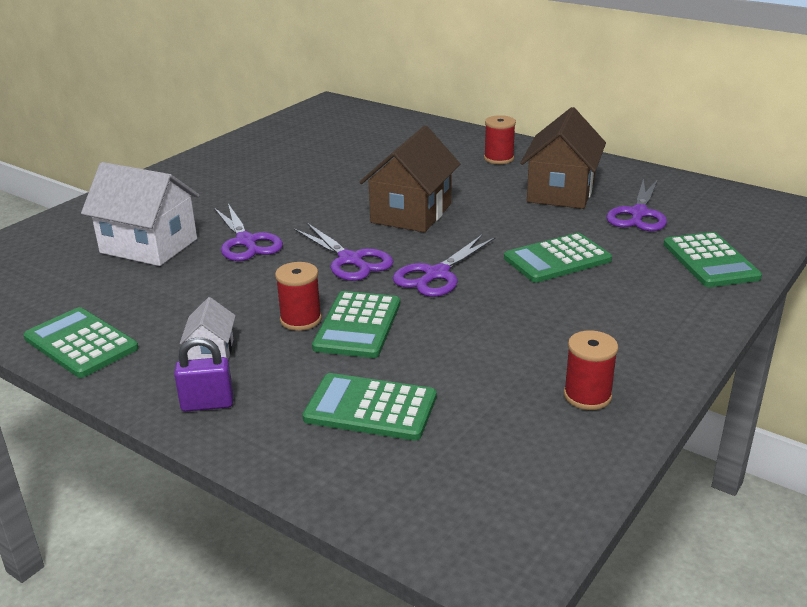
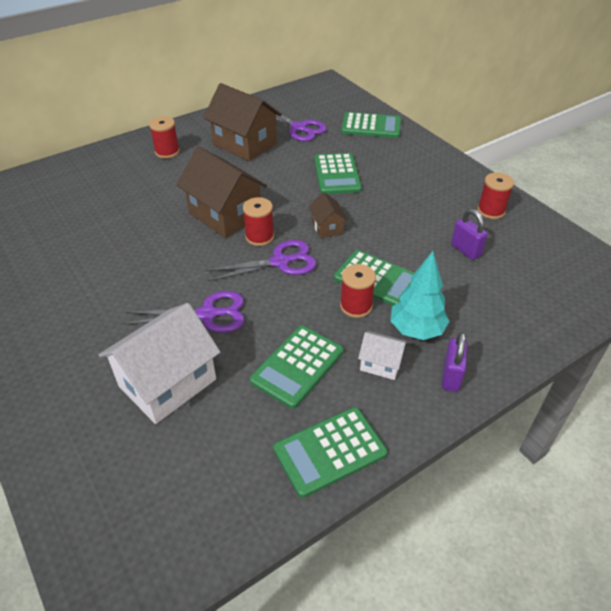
camera: 70 degrees left, 15 degrees up
(278, 367) = (416, 330): none -> turquoise tree
(370, 408) = (479, 296): green calculator -> green calculator (297, 366)
(386, 239) = (259, 237): none -> red spool
(436, 274) = (327, 227): purple scissors -> brown house
(466, 384) = (465, 250): none -> purple padlock

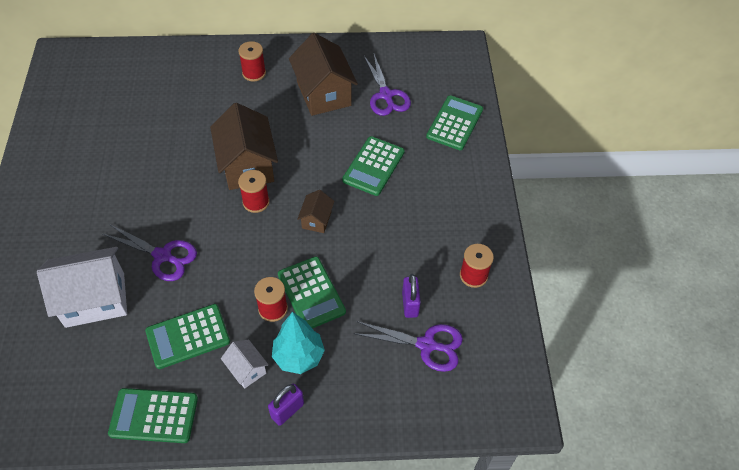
camera: 30 degrees right, 10 degrees up
(280, 262) = (251, 235): purple scissors -> purple scissors (426, 345)
(371, 126) = (454, 123): green calculator -> green calculator turned 105 degrees counterclockwise

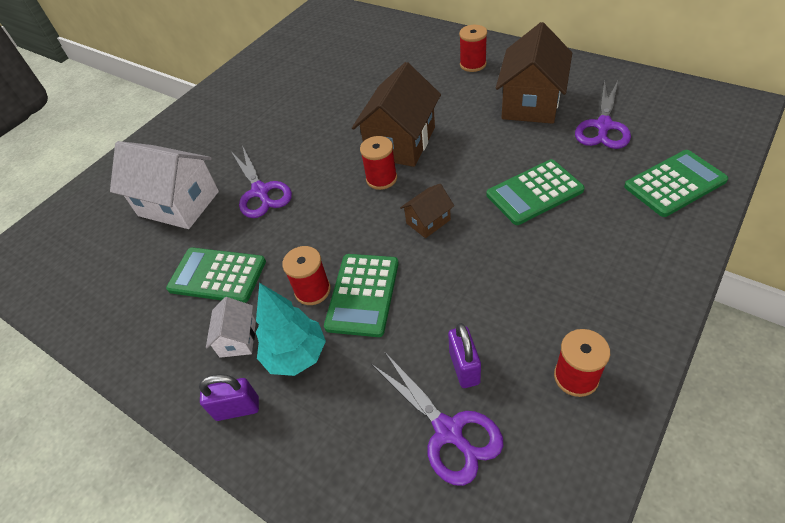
camera: 45 degrees right, 5 degrees down
(154, 416) = (126, 335): green calculator -> none
(410, 304) = (464, 367): purple padlock -> purple padlock turned 45 degrees counterclockwise

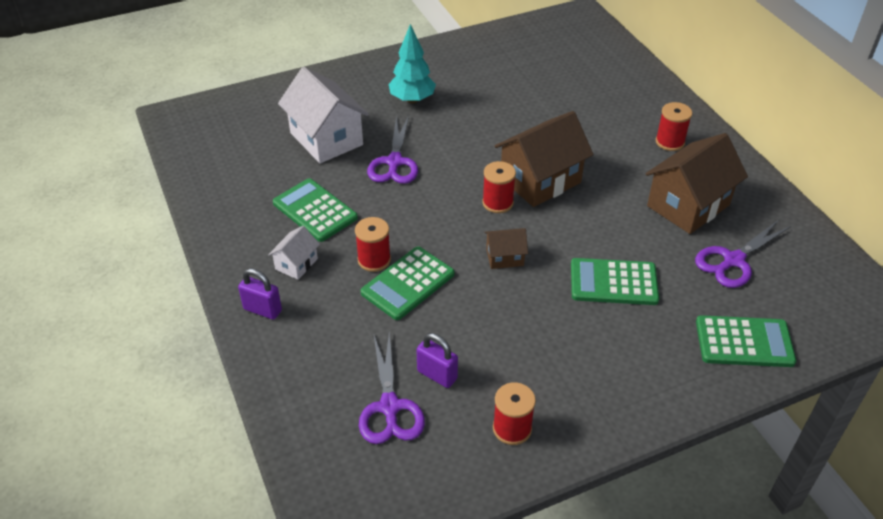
camera: 25 degrees right, 5 degrees down
(296, 355) = (327, 298): turquoise tree -> turquoise tree (412, 100)
(464, 367) = (437, 375): purple padlock -> purple padlock turned 75 degrees counterclockwise

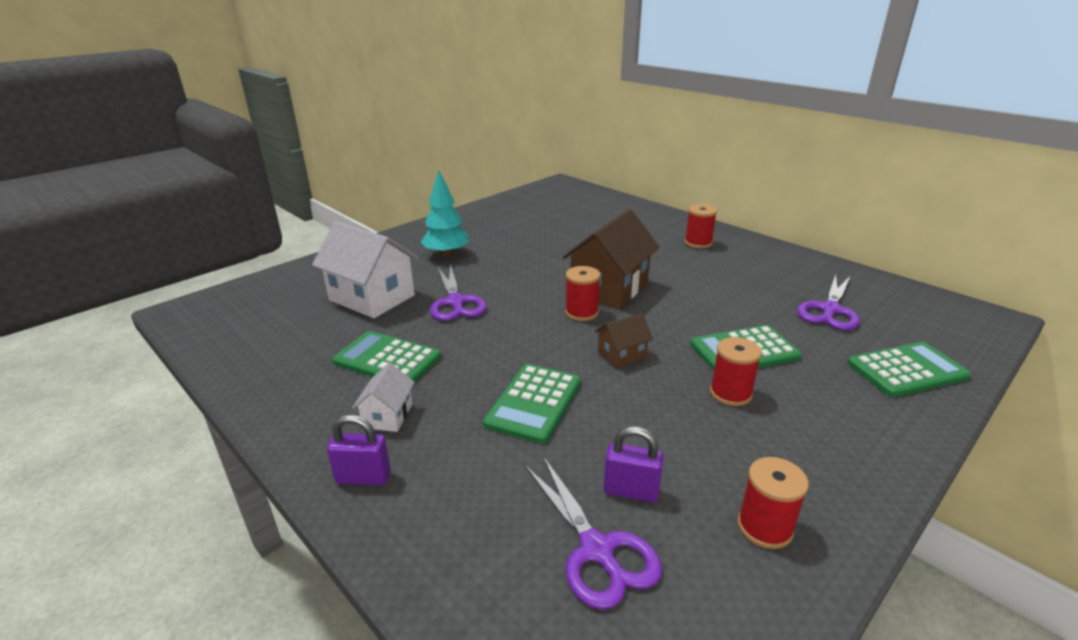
camera: 20 degrees left, 15 degrees down
(374, 260) = (481, 389): red spool -> red spool (730, 393)
(688, 205) = (753, 280): brown house -> none

